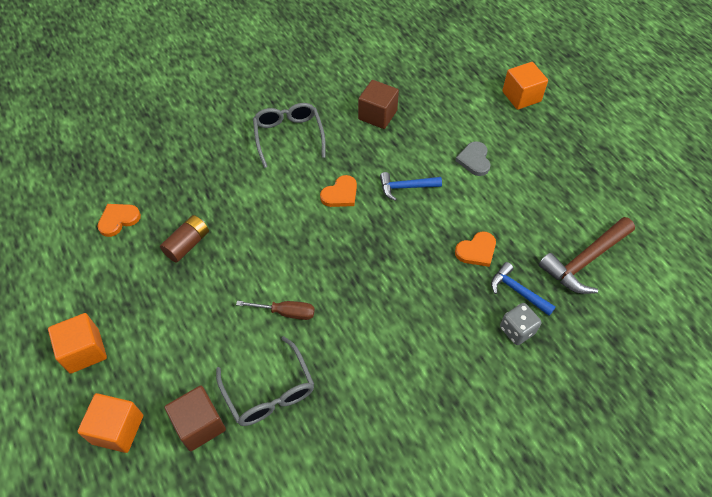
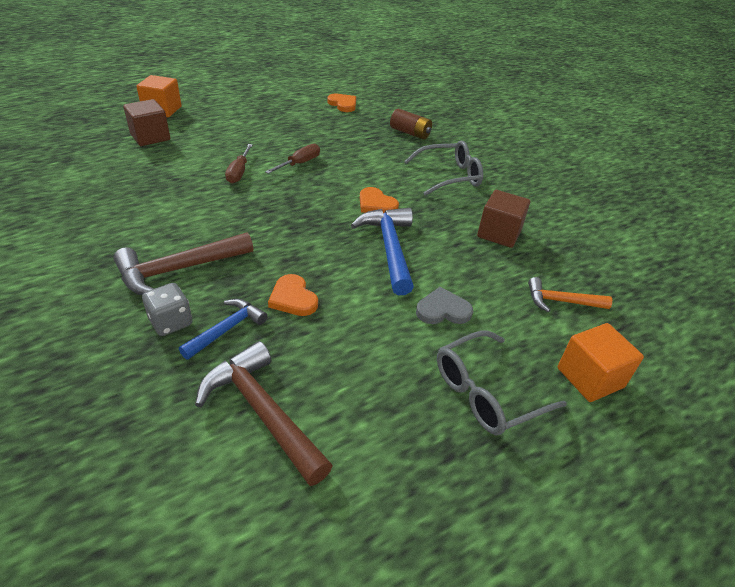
camera: 85 degrees right, 15 degrees down
(84, 351) = (229, 98): orange cube -> none
(187, 244) = (317, 130): brown battery -> brown battery (410, 133)
(265, 257) = (300, 163): none -> brown screwdriver
(269, 390) = (165, 164): grey glasses -> grey glasses (487, 392)
(406, 187) = (389, 248): blue hammer -> blue hammer, size x1.64
(454, 95) = (561, 301): none -> orange hammer
(454, 337) = (179, 270): none -> brown hammer

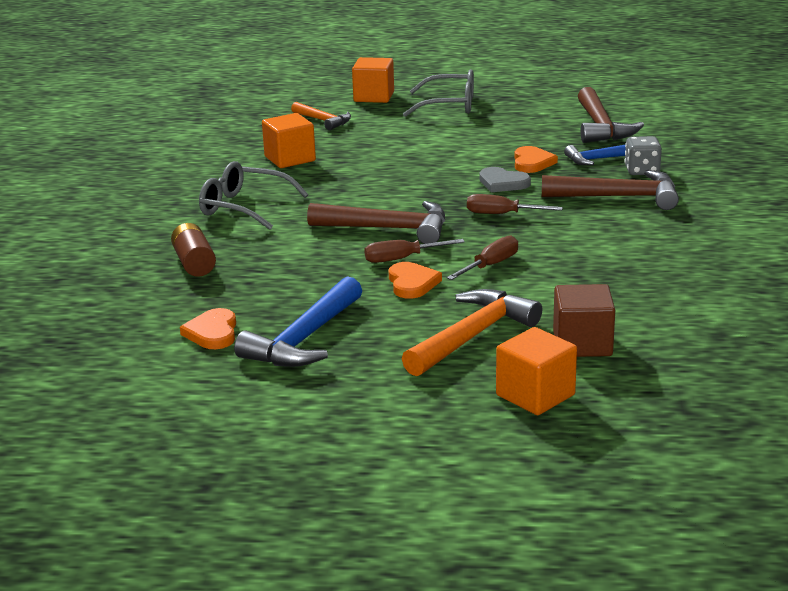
camera: 140 degrees left, 15 degrees down
(214, 128) = (472, 336): none -> orange hammer
(268, 219) = (501, 214): none -> brown screwdriver
(334, 183) = (388, 229): none -> brown hammer
(376, 204) = (370, 202): orange heart -> orange heart (412, 283)
(389, 248) = (409, 171): blue hammer -> blue hammer (304, 339)
(443, 310) = (421, 135): grey heart -> grey heart (503, 183)
(499, 233) = (290, 159): brown cube -> orange cube

